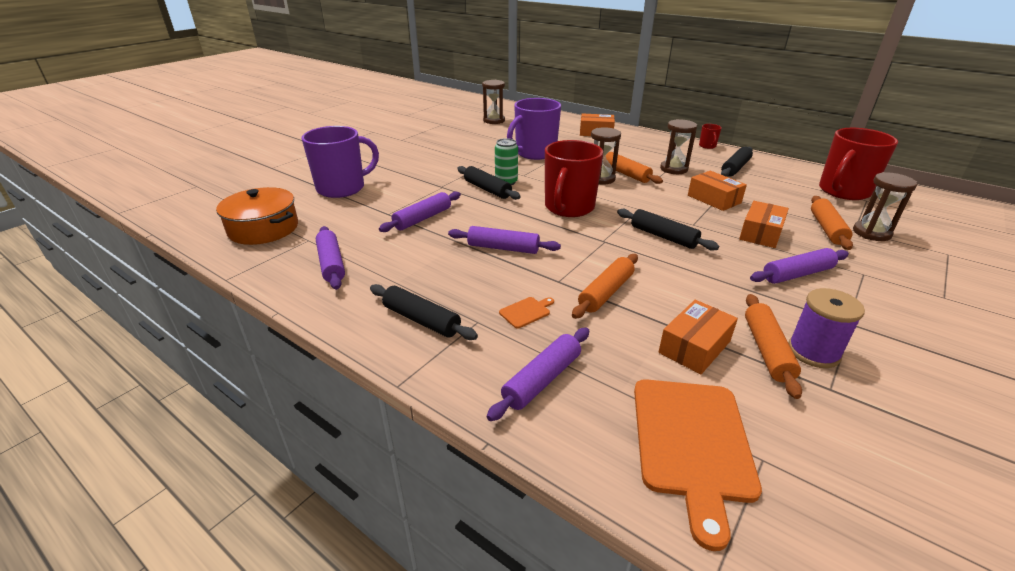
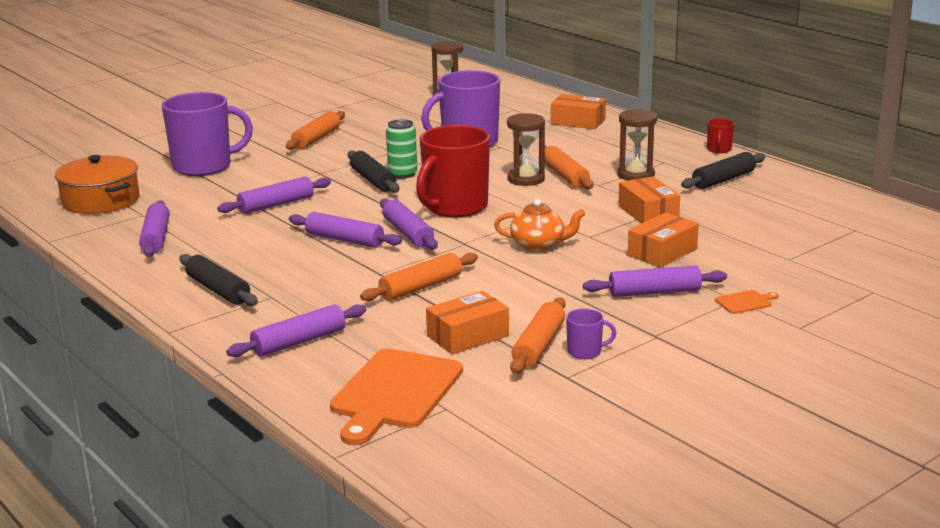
camera: 15 degrees right, 10 degrees down
(526, 312) = (325, 294): orange cutting board -> orange cutting board (745, 302)
(551, 236) = (408, 233): none -> purple rolling pin
(663, 236) = (539, 245): black rolling pin -> orange teapot
(813, 352) = (585, 352): purple spool -> purple mug
(827, 229) = (754, 255): orange rolling pin -> orange rolling pin (317, 138)
(843, 191) = (838, 218): red mug -> none
(871, 233) = (806, 264): brown hourglass -> none

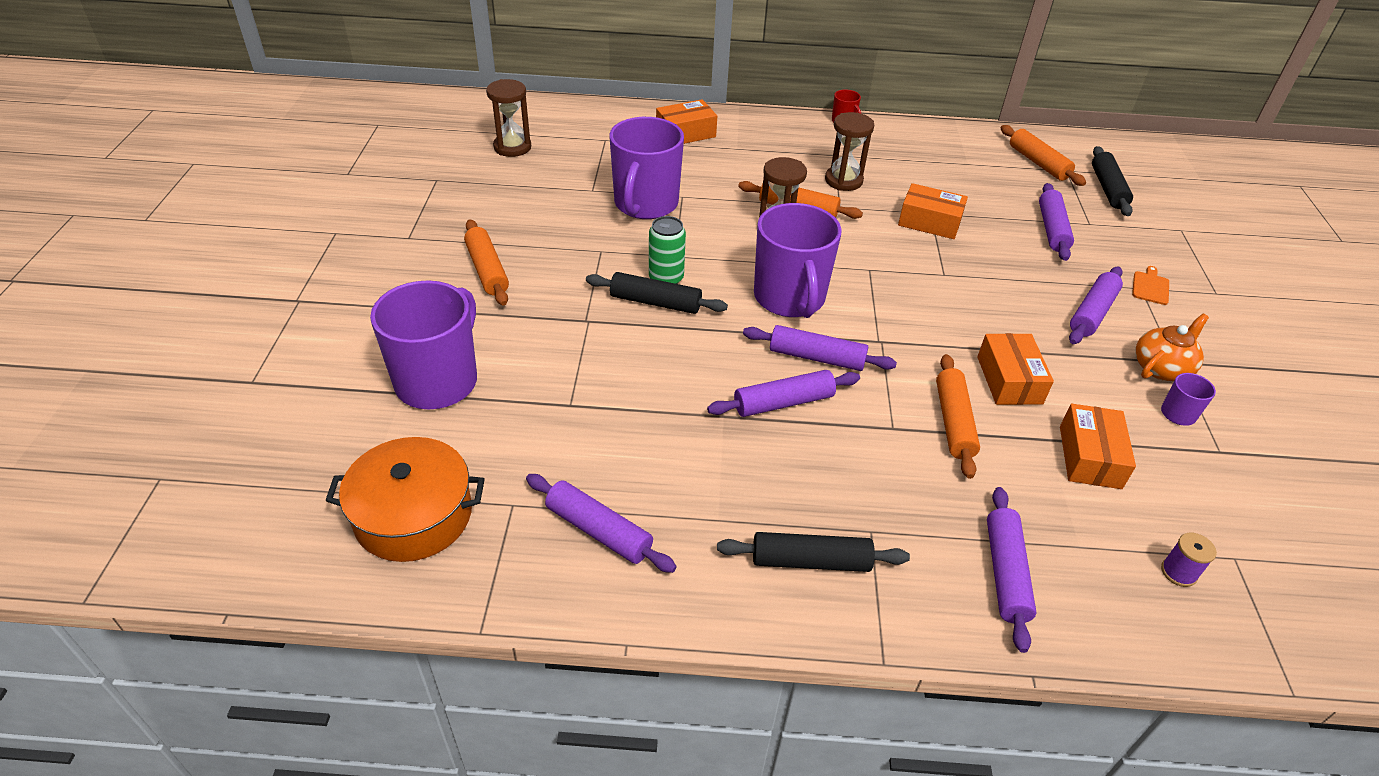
camera: 50 degrees left, 20 degrees up
(276, 204) = (628, 394): purple rolling pin -> purple rolling pin (1052, 229)
(395, 393) = (1178, 572): orange cutting board -> purple spool
(455, 207) = (789, 298): red mug -> purple mug
(539, 245) = (932, 307): orange teapot -> orange teapot (1161, 368)
(539, 345) = (1145, 430): orange rolling pin -> orange rolling pin (1038, 163)
(662, 252) = (1016, 263): orange box -> orange box (1009, 380)
(723, 180) = (906, 156): black rolling pin -> black rolling pin (1107, 188)

